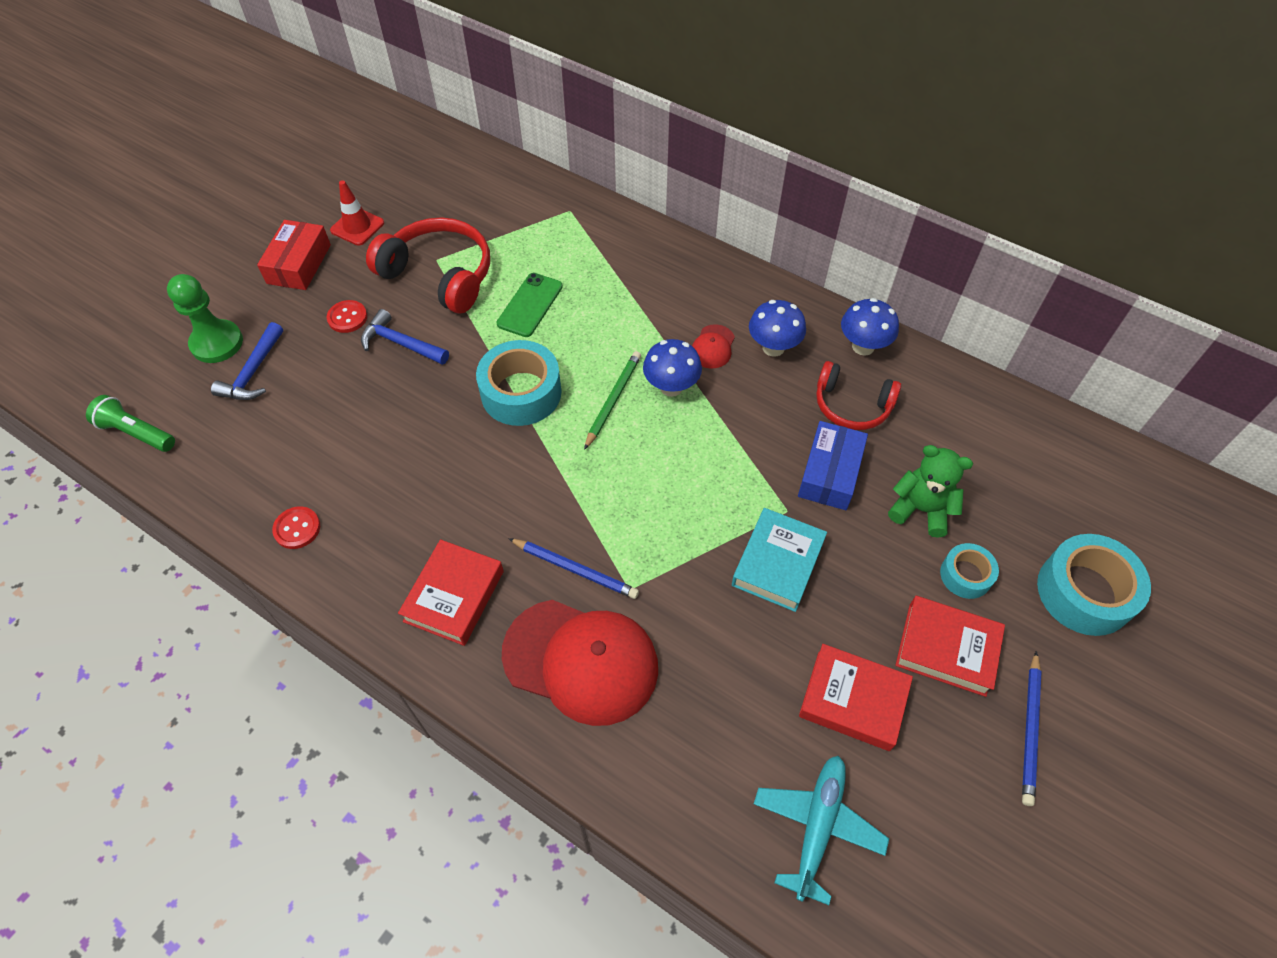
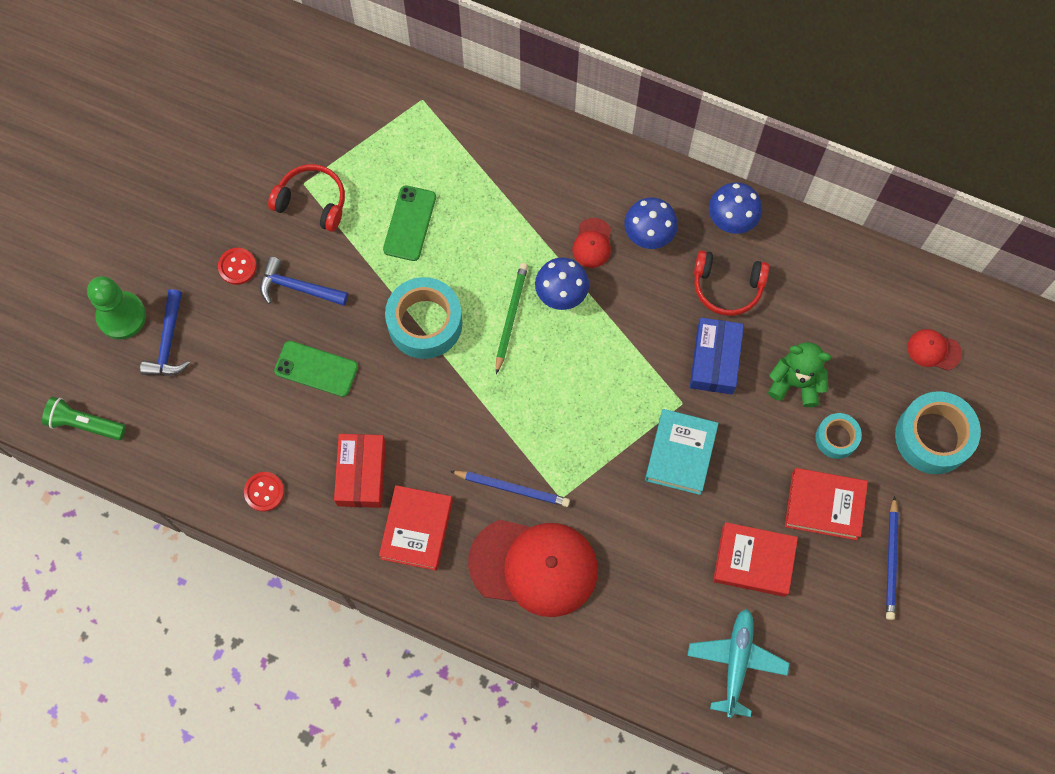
camera: 10 degrees left, 15 degrees up
(299, 264) = (168, 211): red box -> red box (361, 474)
(357, 227) = (212, 155): red traffic cone -> none
(395, 418) = (316, 368): none -> green phone
(439, 275) = (312, 202): red headphones -> red headphones, size x0.64
(1084, 500) = (933, 350): none -> red cap

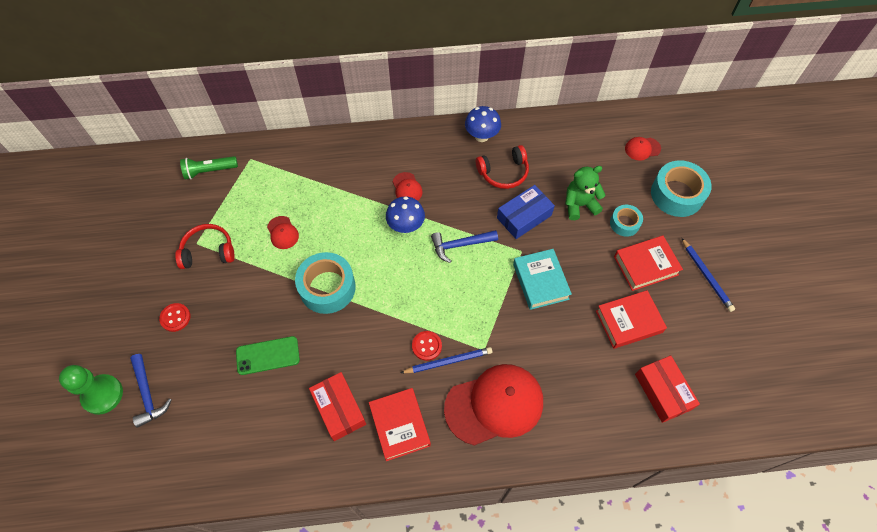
camera: 30 degrees left, 10 degrees down
(84, 423) = (108, 488): green flashlight -> green flashlight (209, 171)
(264, 492) = (274, 461): red button -> red button (426, 346)
(298, 288) = (226, 309): blue hammer -> blue hammer (460, 245)
(410, 223) = (282, 233): green phone -> red cap
(511, 317) = (382, 255): green pencil -> none
(648, 235) = (438, 167): blue mushroom -> none
(715, 360) = (524, 216): blue box -> blue box turned 75 degrees clockwise
(736, 662) = (663, 391): turquoise plane -> red box

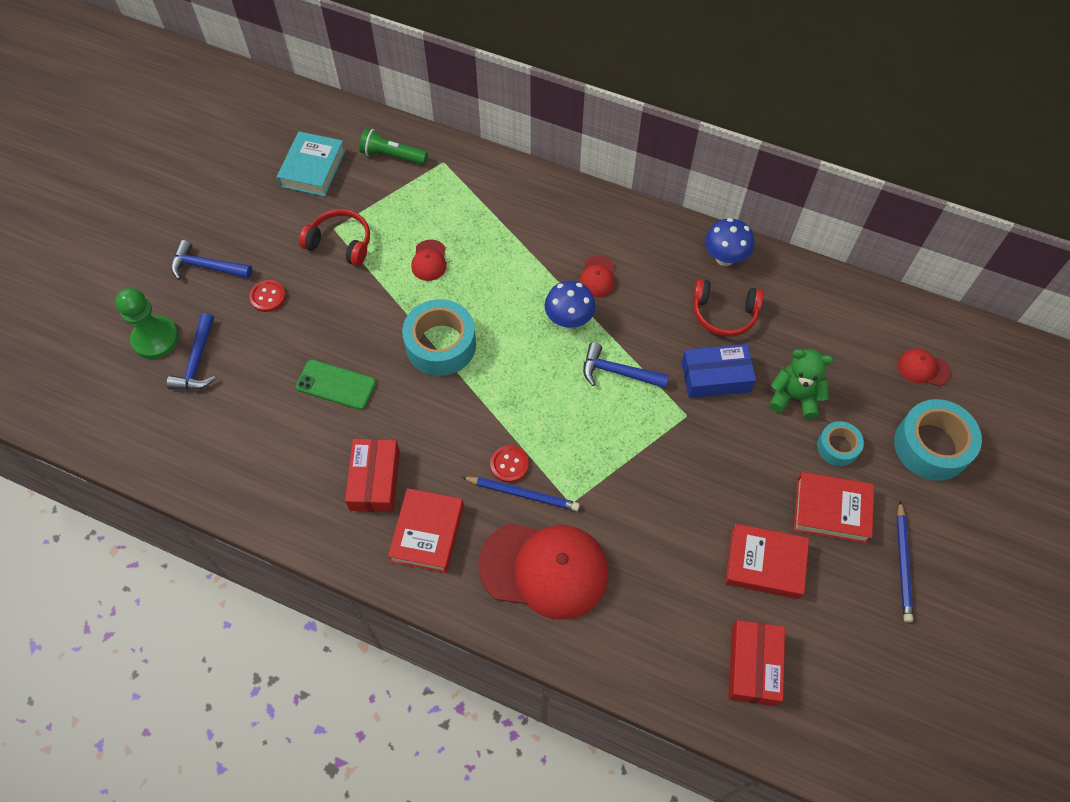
camera: 30 degrees right, 0 degrees up
(112, 319) = (207, 267): none -> blue hammer
(540, 281) = (687, 462): turquoise book -> turquoise book (313, 168)

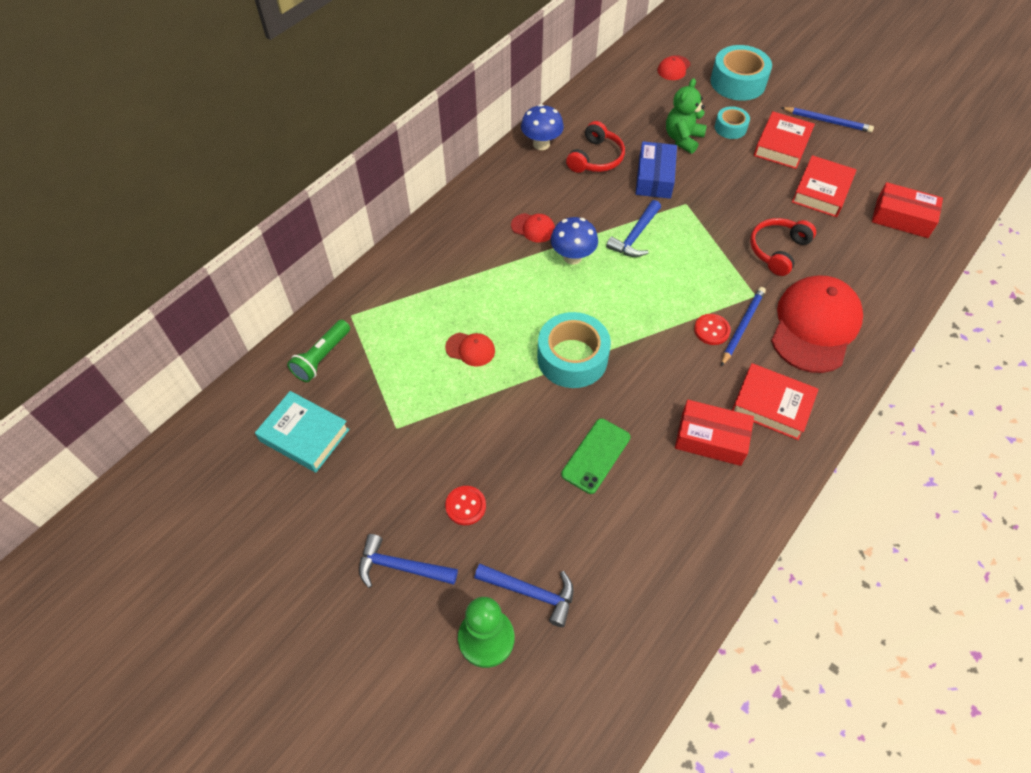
camera: 75 degrees left, 5 degrees down
(207, 267) = (401, 567): blue hammer -> blue hammer turned 75 degrees clockwise
(340, 243) = (419, 424): red headphones -> red headphones (778, 250)

